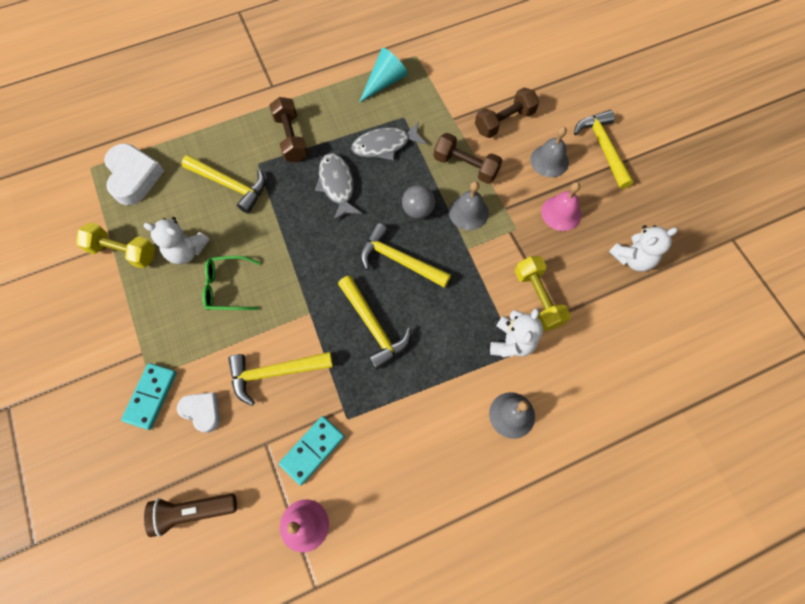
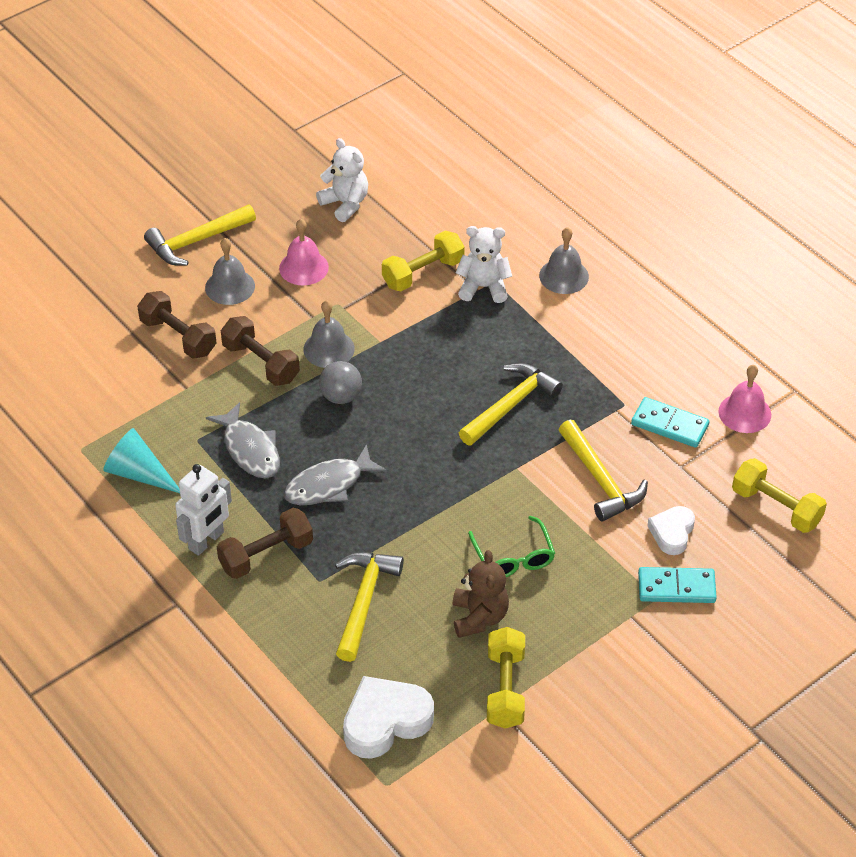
camera: 105 degrees left, 20 degrees down
(187, 251) = (479, 617): white teddy bear -> brown teddy bear
(193, 511) = (776, 507): brown flashlight -> yellow dumbbell
(315, 108) = (206, 541): none -> white robot
(399, 260) = (417, 400): yellow hammer -> none
(465, 166) = (261, 363): brown dumbbell -> brown dumbbell turned 60 degrees counterclockwise

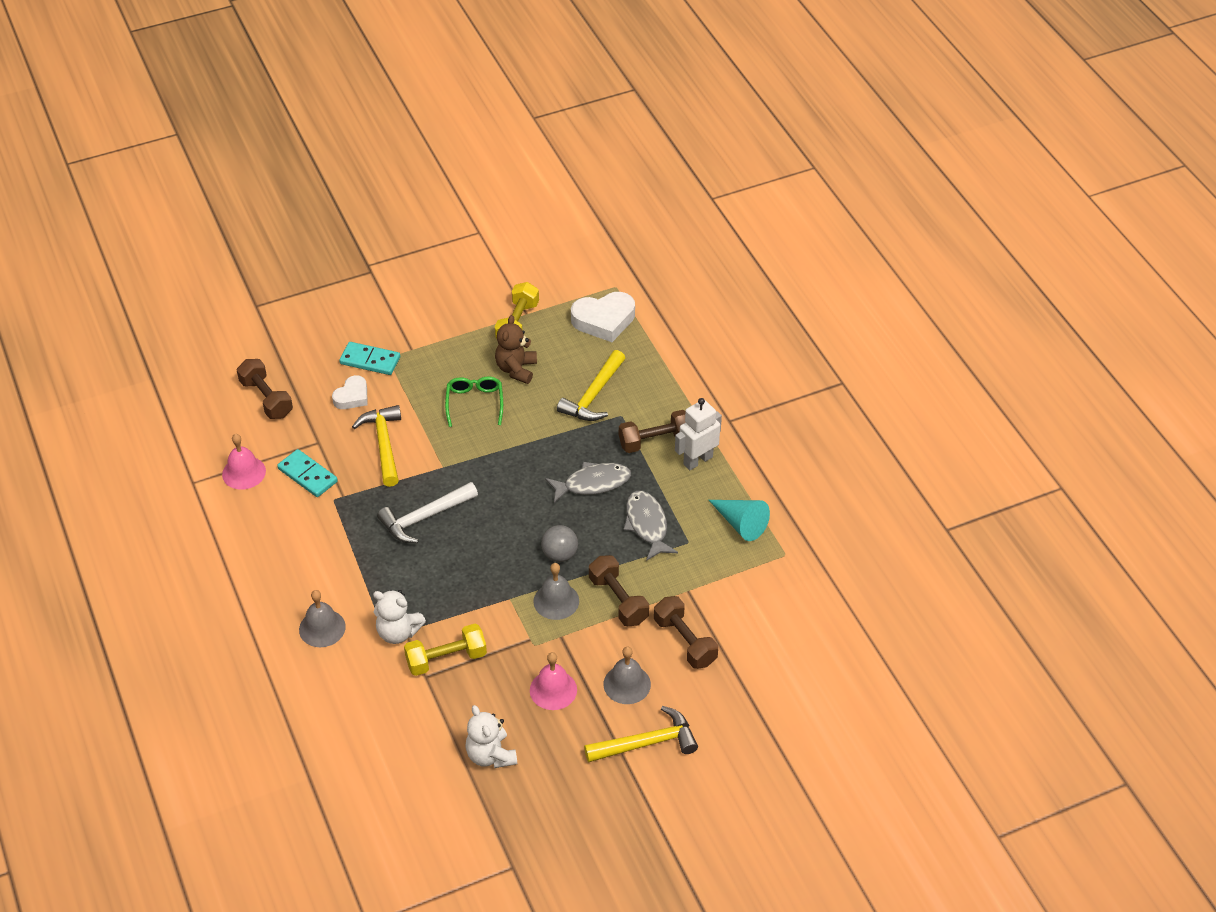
camera: 165 degrees left, 0 degrees up
(510, 405) = (424, 518): yellow hammer -> white hammer
(776, 507) = (266, 398): yellow dumbbell -> brown dumbbell

